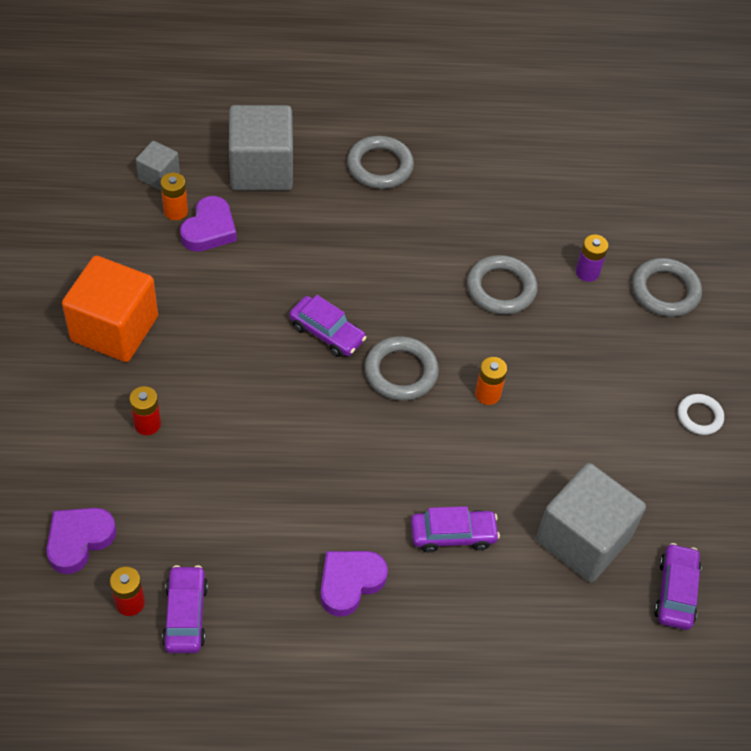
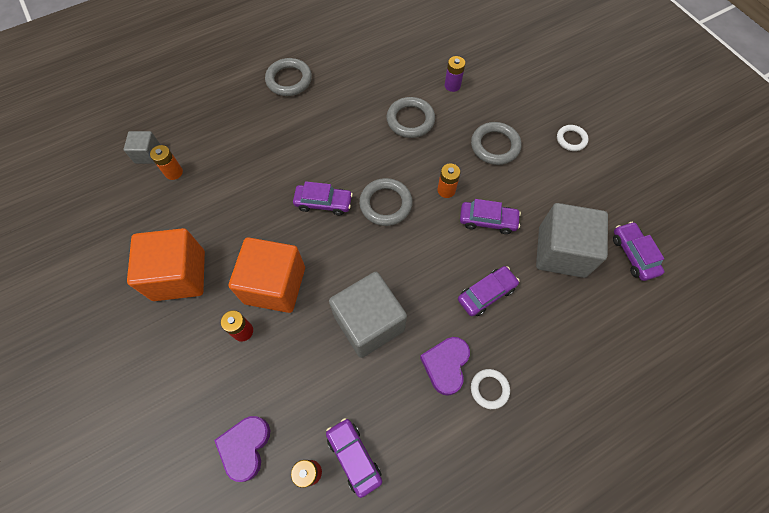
camera: 25 degrees left, 10 degrees up
(209, 229) = (204, 173): purple heart -> none
(212, 394) = (275, 285): none -> orange cube
(261, 169) = (214, 117): grey cube -> grey cube (369, 323)
(383, 635) = (489, 389): none -> white ring
(514, 455) = (487, 221): none -> purple car
(665, 291) = (502, 75): grey ring -> grey ring (495, 146)

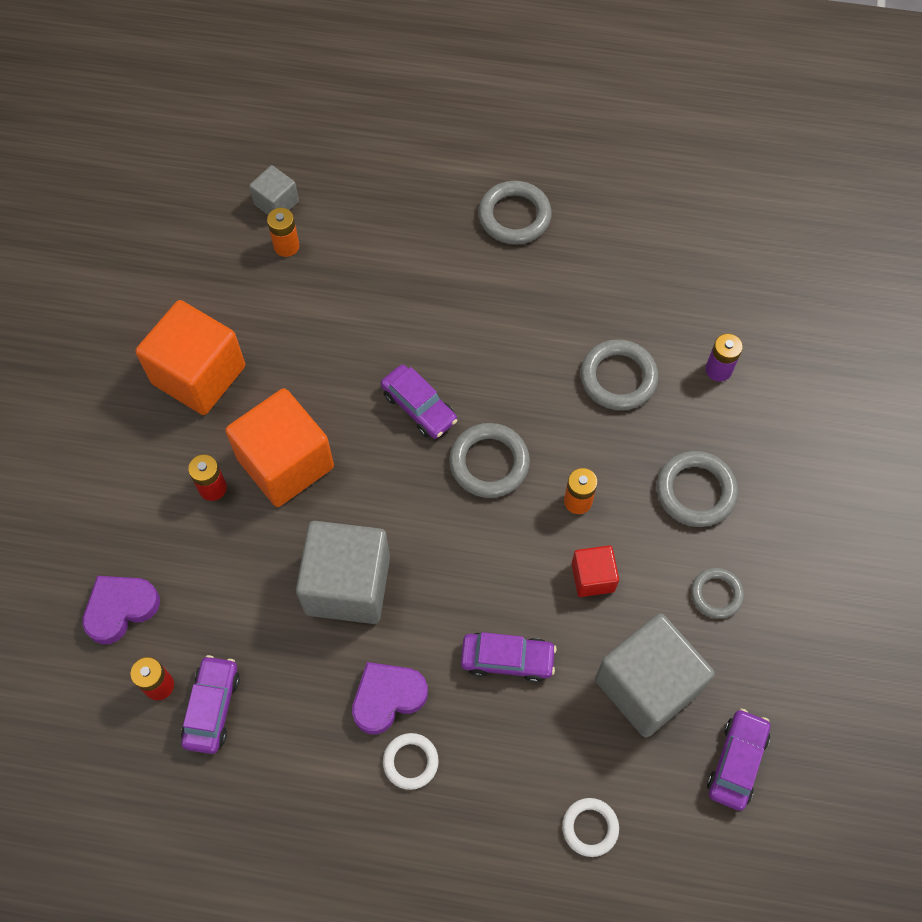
camera: 40 degrees right, 0 degrees up
(487, 221) = (593, 577): purple car -> red cube
(549, 185) = (716, 594): none -> grey ring
(571, 139) = (808, 559): white ring -> white ring (590, 827)

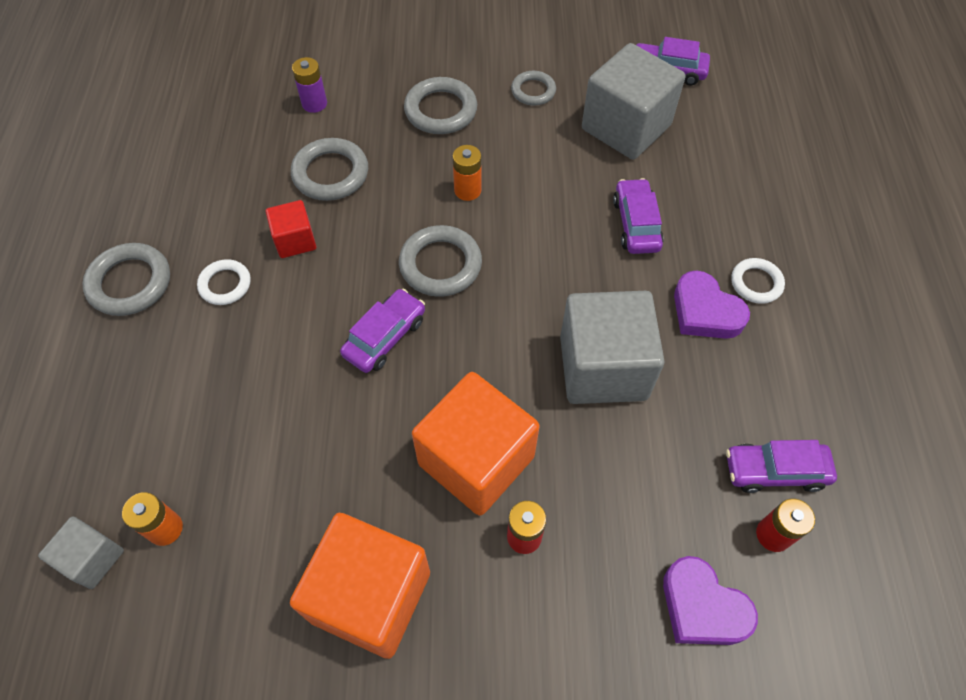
camera: 100 degrees left, 5 degrees down
(590, 827) = (756, 152): white ring -> white ring (225, 284)
(593, 577) = (540, 172): red cube -> red cube (295, 240)

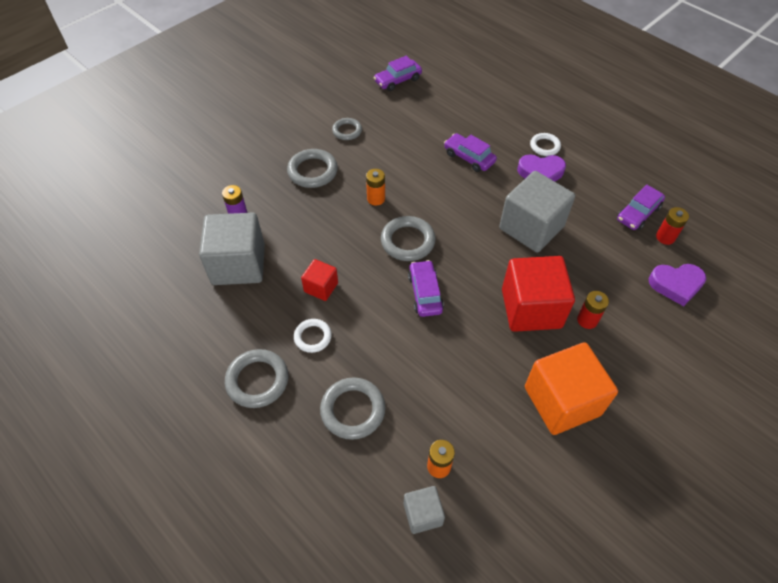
camera: 45 degrees left, 5 degrees down
(330, 173) = (295, 242): grey ring -> grey ring (353, 410)
(476, 460) = (531, 308): orange cube -> red cube
(626, 127) = (411, 118): grey cube -> grey cube (238, 264)

